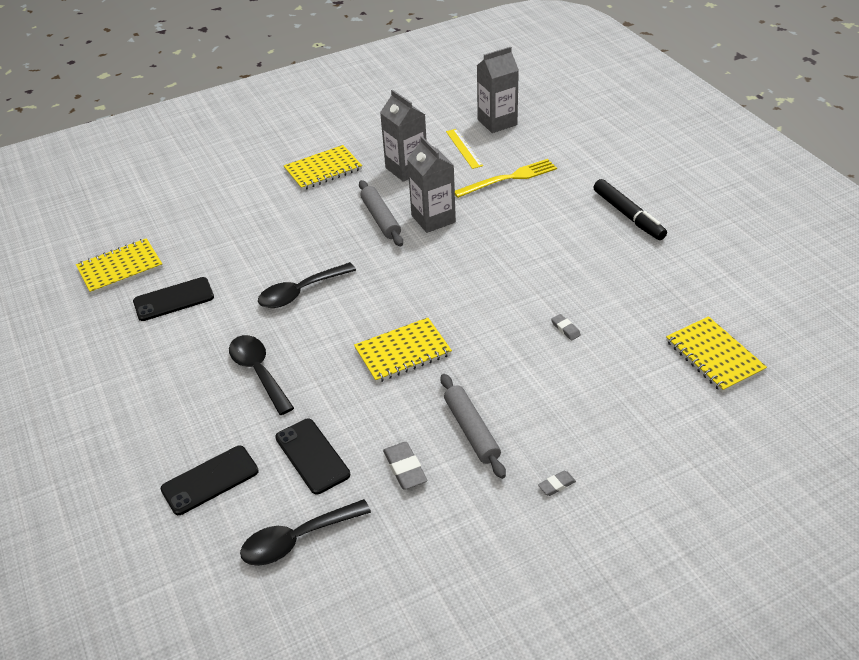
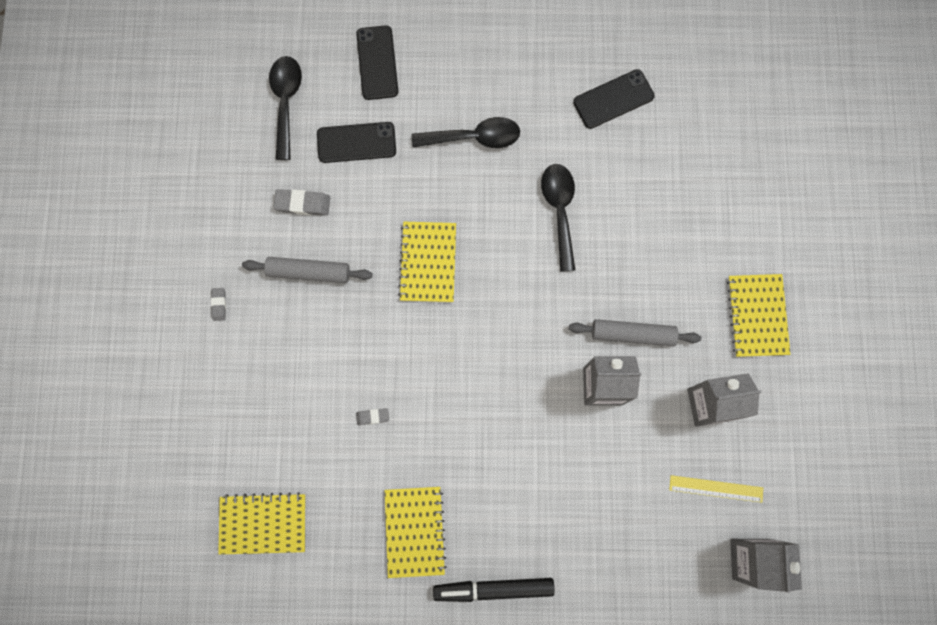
camera: 115 degrees right, 35 degrees up
(120, 268) = (689, 66): yellow notebook -> yellow notebook (414, 531)
(173, 299) = (613, 99): black phone -> black phone turned 60 degrees clockwise
(509, 178) = (629, 504): yellow fork -> none

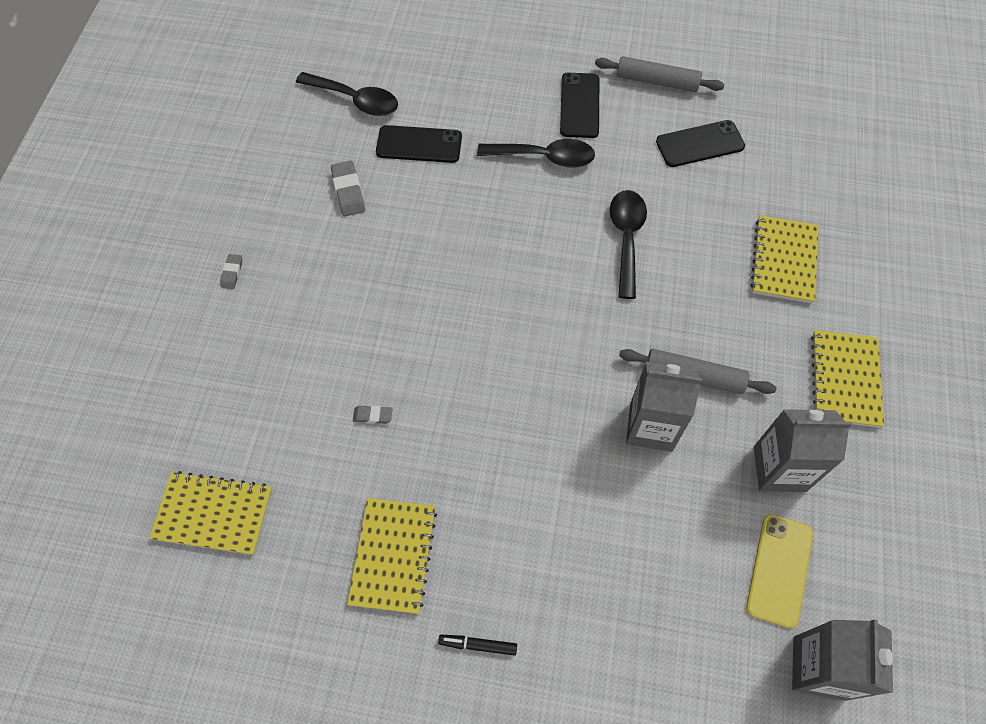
camera: 10 degrees right, 15 degrees down
(286, 102) = (355, 100): black spoon -> black spoon turned 105 degrees clockwise
(302, 203) = (348, 191): grey eraser -> grey eraser turned 60 degrees clockwise
(309, 272) = (338, 256): grey rolling pin -> grey rolling pin (657, 81)
(377, 63) = (457, 79): black phone -> black phone (580, 105)
(428, 262) = (471, 267): yellow notebook -> yellow notebook (784, 260)
(494, 588) = (478, 645): black marker -> black marker, size x0.50
(716, 488) = (779, 570): yellow ruler -> yellow phone

